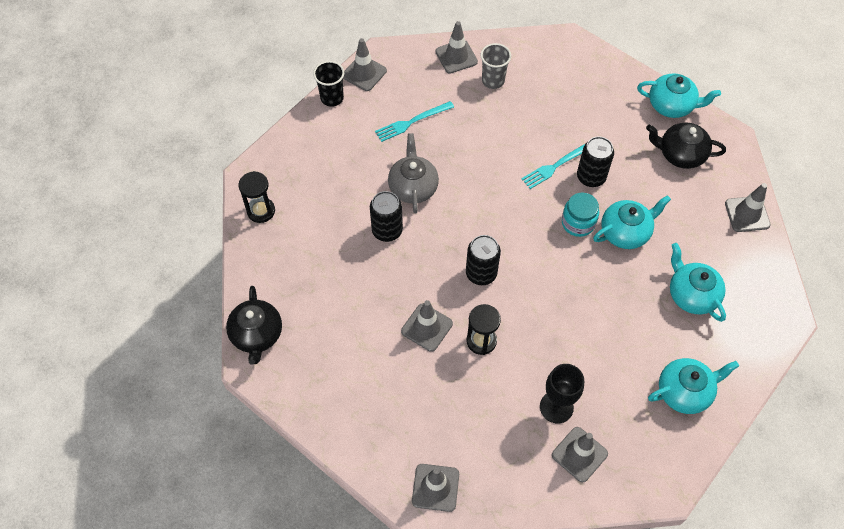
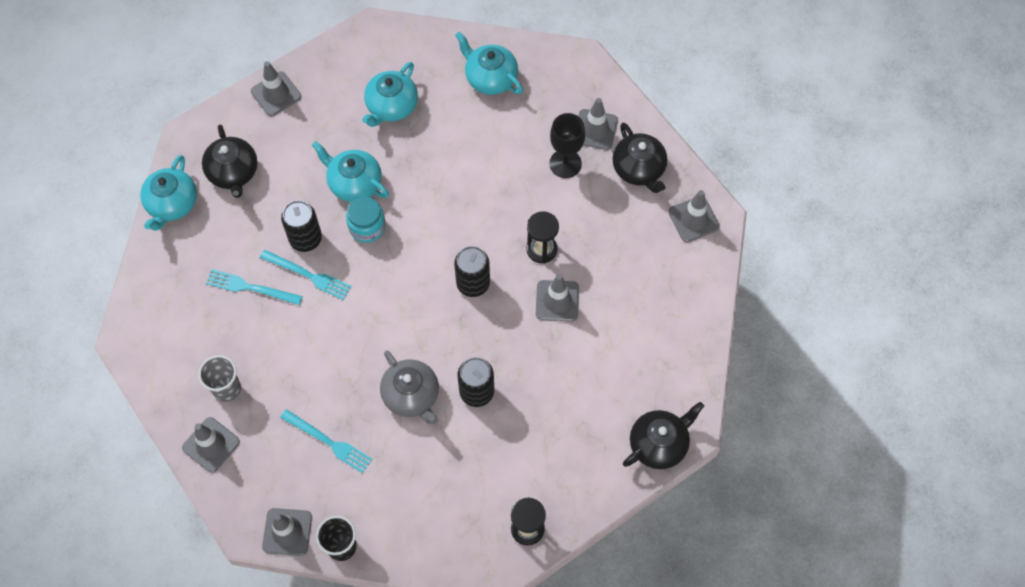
camera: 120 degrees left, 5 degrees up
(413, 187) = (411, 395): grey teapot -> grey teapot turned 90 degrees counterclockwise
(515, 469) = (639, 169): none -> black teapot
(567, 125) = (250, 287): none -> turquoise fork
(671, 105) = (172, 204): turquoise teapot -> turquoise teapot turned 150 degrees counterclockwise

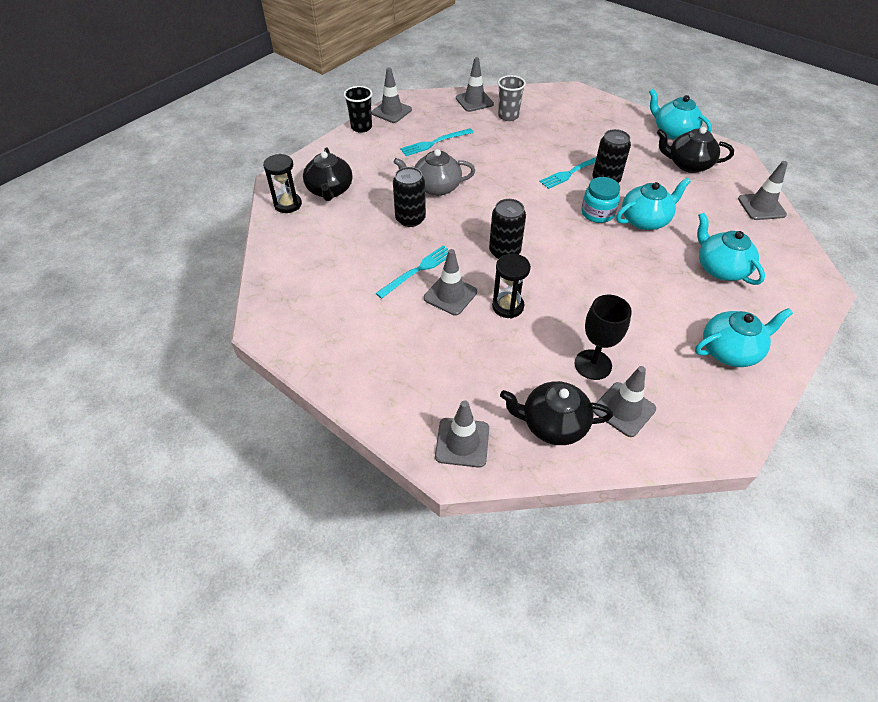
camera: 120 degrees right, 15 degrees down
(250, 287) = (579, 145): turquoise fork -> turquoise fork (418, 270)
(659, 444) = (273, 301): black teapot -> black teapot (330, 190)

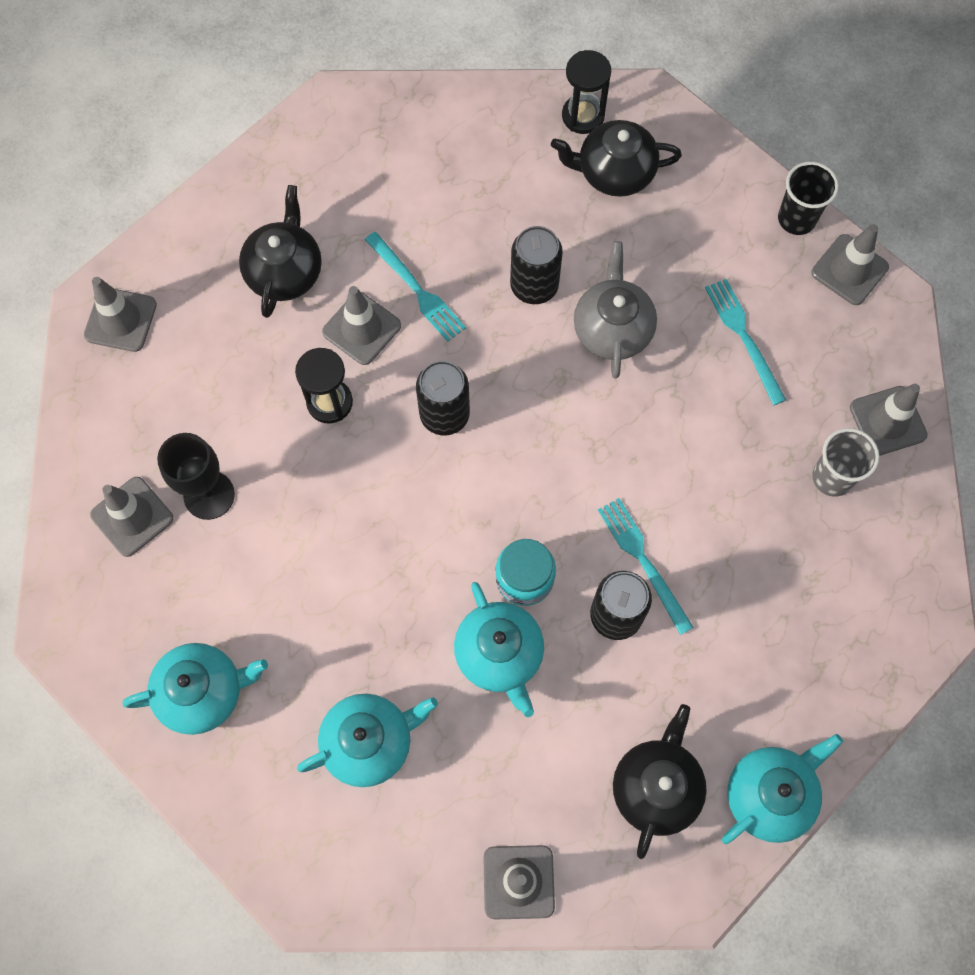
camera: 95 degrees right, 20 degrees up
(553, 424) = (126, 426): black teapot -> black teapot (285, 271)
(730, 350) = (203, 692): turquoise teapot -> turquoise teapot turned 90 degrees counterclockwise

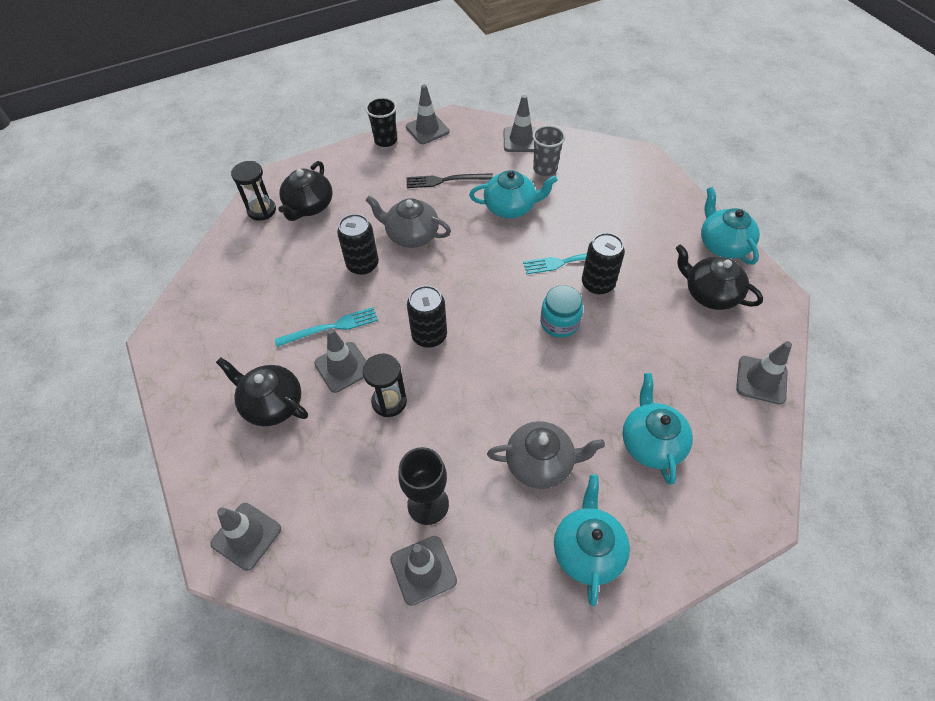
camera: 70 degrees left, 15 degrees down
(299, 609) = (540, 463): none -> grey teapot
(500, 654) = (607, 350): turquoise teapot -> turquoise teapot (510, 207)
(744, 337) = (446, 180): turquoise fork -> black fork

